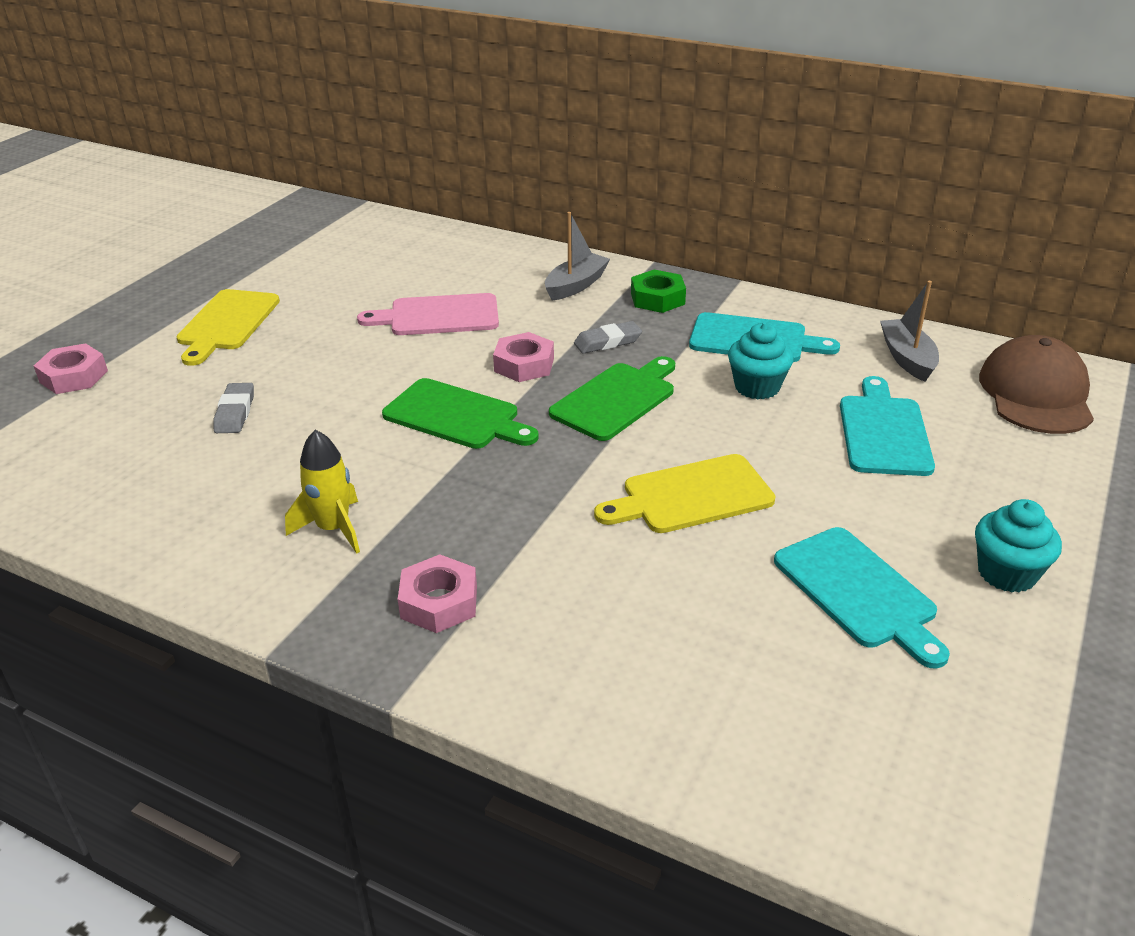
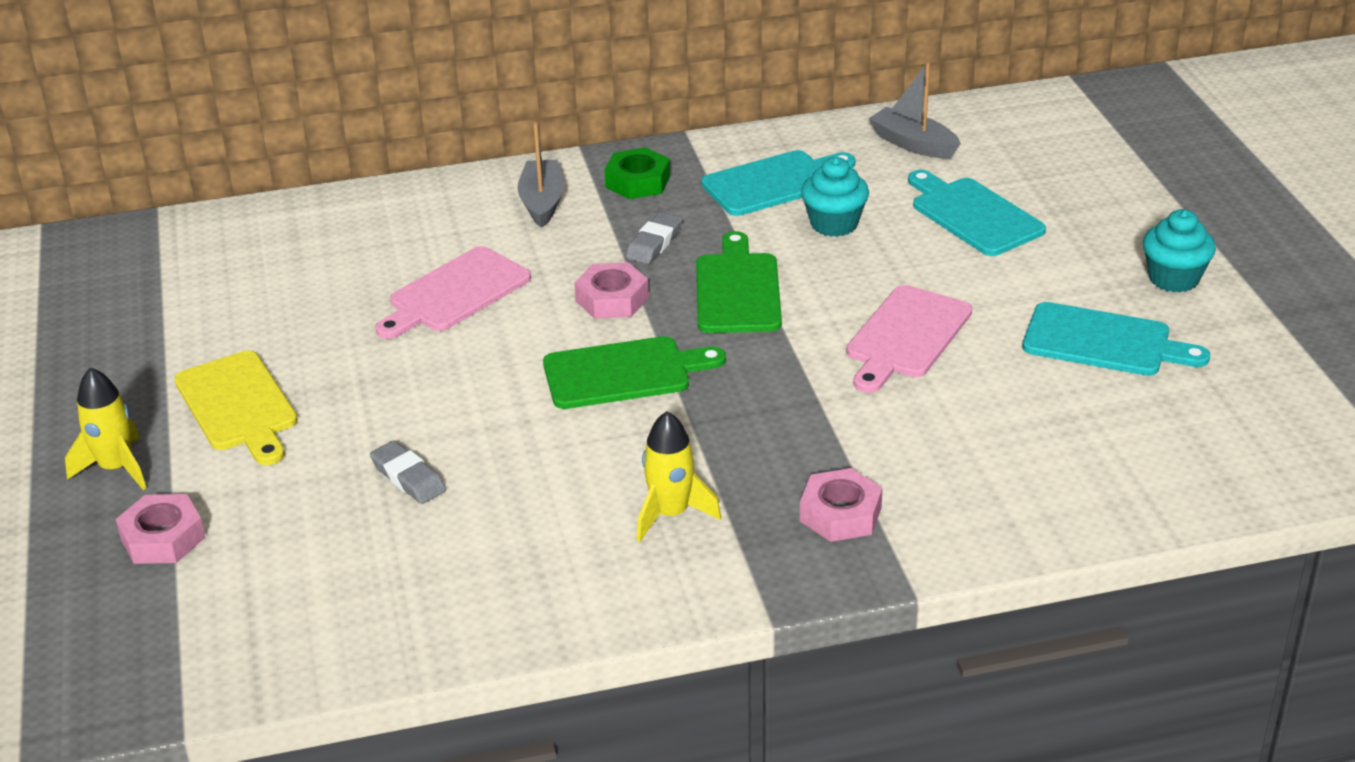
camera: 40 degrees left, 0 degrees up
(120, 327) = (116, 468): none -> yellow rocket
(691, 496) = (906, 336): yellow cutting board -> pink cutting board
(1035, 394) = (1037, 132): brown cap -> none

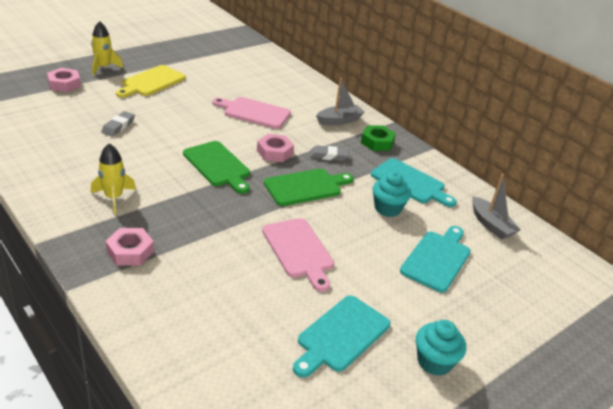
camera: 60 degrees right, 0 degrees up
(906, 336) = (298, 250): pink cutting board -> pink cutting board turned 120 degrees counterclockwise
(913, 144) = (491, 225): grey boat -> grey boat turned 135 degrees clockwise
(1104, 342) = (341, 335): turquoise cutting board -> turquoise cutting board turned 45 degrees clockwise

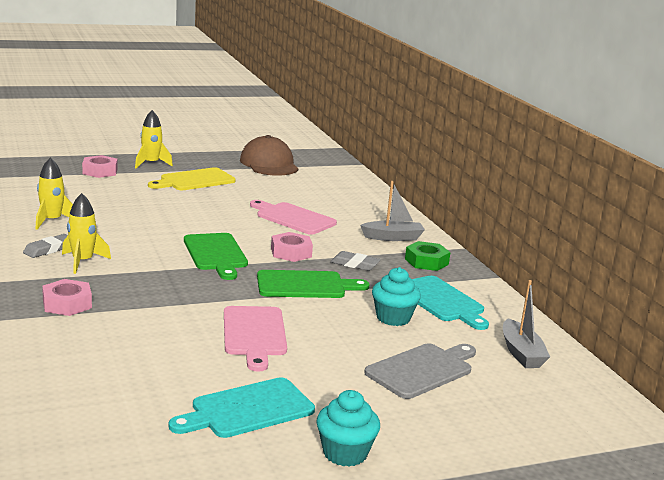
camera: 20 degrees right, 15 degrees down
(58, 153) = (52, 221): none -> yellow rocket
(118, 126) = (131, 209): grey eraser -> grey eraser (49, 249)
(200, 53) = (269, 164): none -> brown cap
(437, 259) = (422, 370): turquoise cutting board -> grey cutting board

